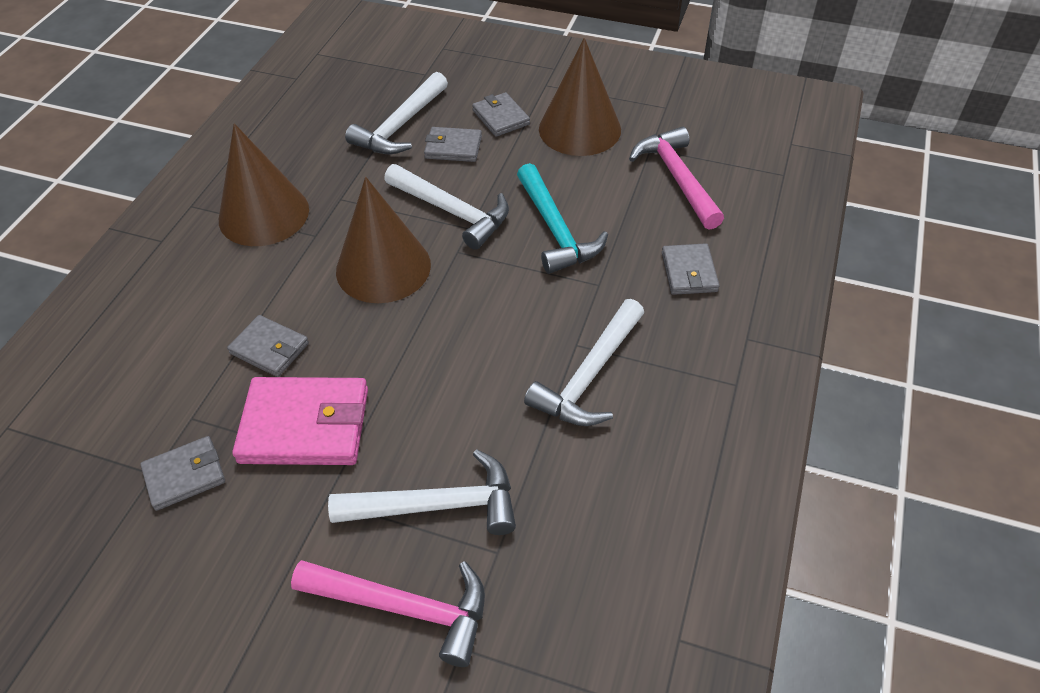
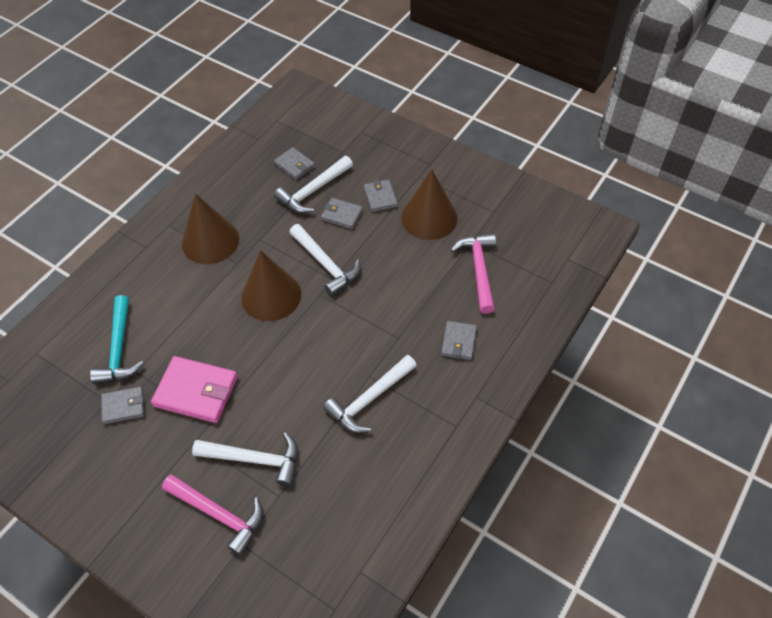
camera: 15 degrees right, 5 degrees up
(269, 348) = (189, 336): grey wallet -> grey wallet (294, 165)
(555, 230) = (385, 292): turquoise hammer -> turquoise hammer (119, 349)

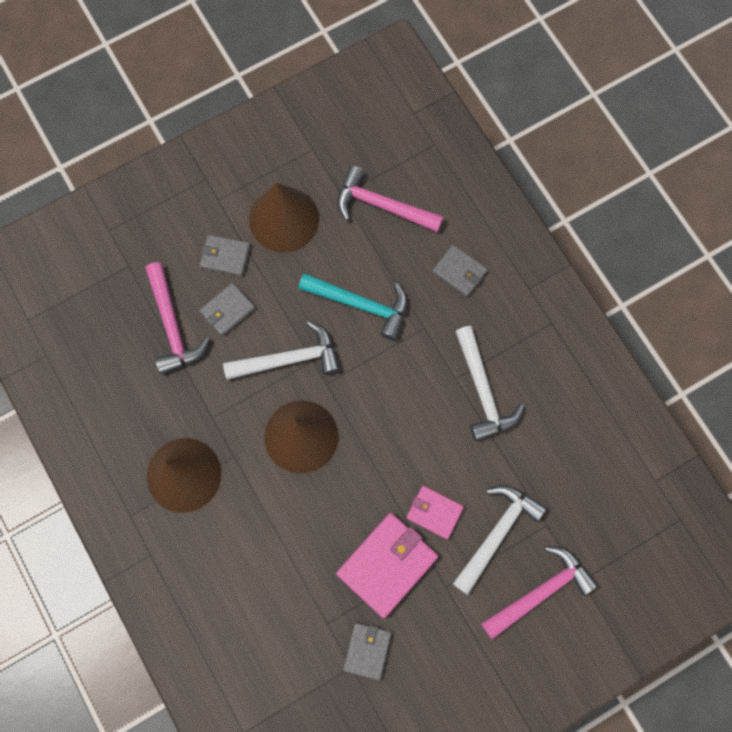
camera: 65 degrees left, 20 degrees up
(119, 349) = (287, 632): turquoise hammer -> turquoise hammer (361, 305)
(252, 407) = (434, 512): none -> pink wallet
(294, 165) = (118, 330): grey wallet -> none
(313, 191) = (172, 326): white hammer -> pink hammer

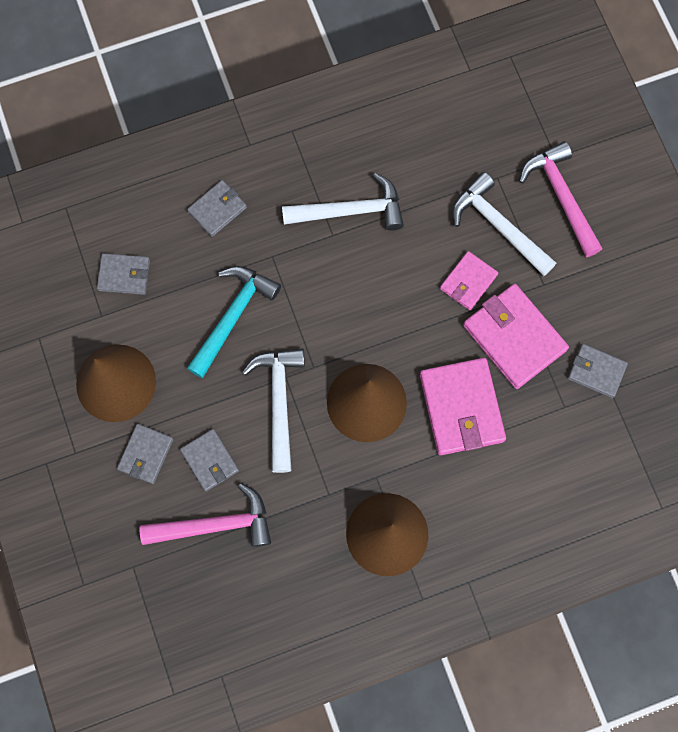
camera: 80 degrees left, 0 degrees up
(310, 524) = (461, 408): none -> pink wallet
(382, 205) = (124, 275): pink hammer -> grey wallet

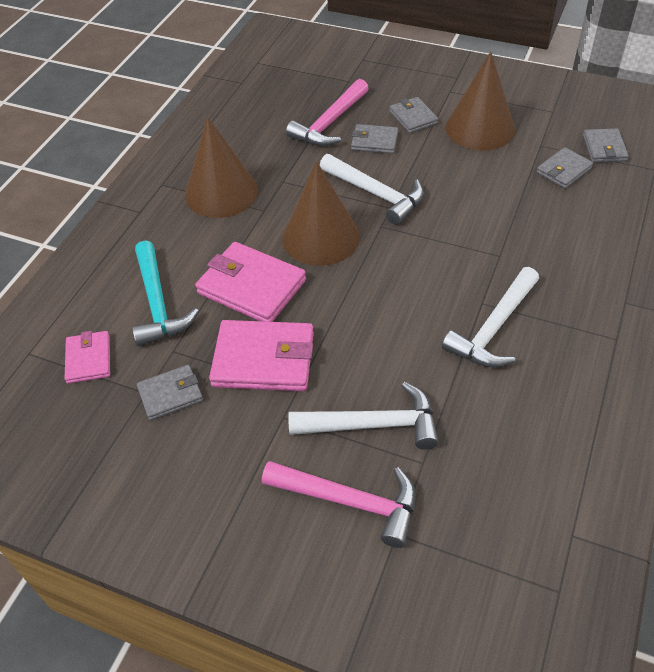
camera: 135 degrees right, 25 degrees down
(217, 209) = (575, 247): grey wallet -> grey wallet (604, 148)
(233, 316) = (469, 206): turquoise hammer -> turquoise hammer (158, 303)
(468, 282) = (345, 364): pink wallet -> pink wallet (89, 359)

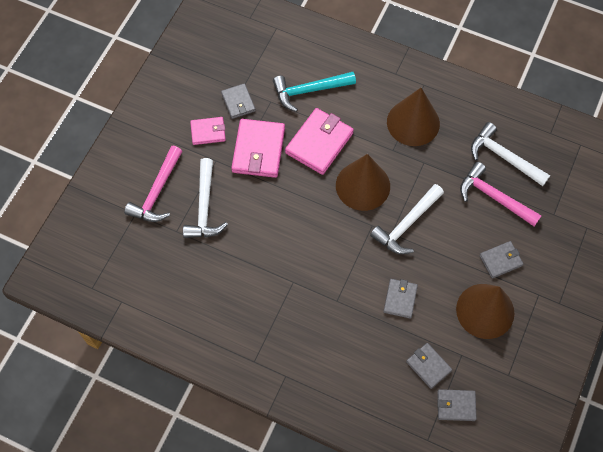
camera: 90 degrees right, 15 degrees up
(89, 359) = (268, 59): pink wallet -> pink wallet (208, 132)
(374, 141) = (469, 228): grey wallet -> grey wallet (400, 299)
(493, 328) = (270, 285): white hammer -> white hammer (504, 157)

